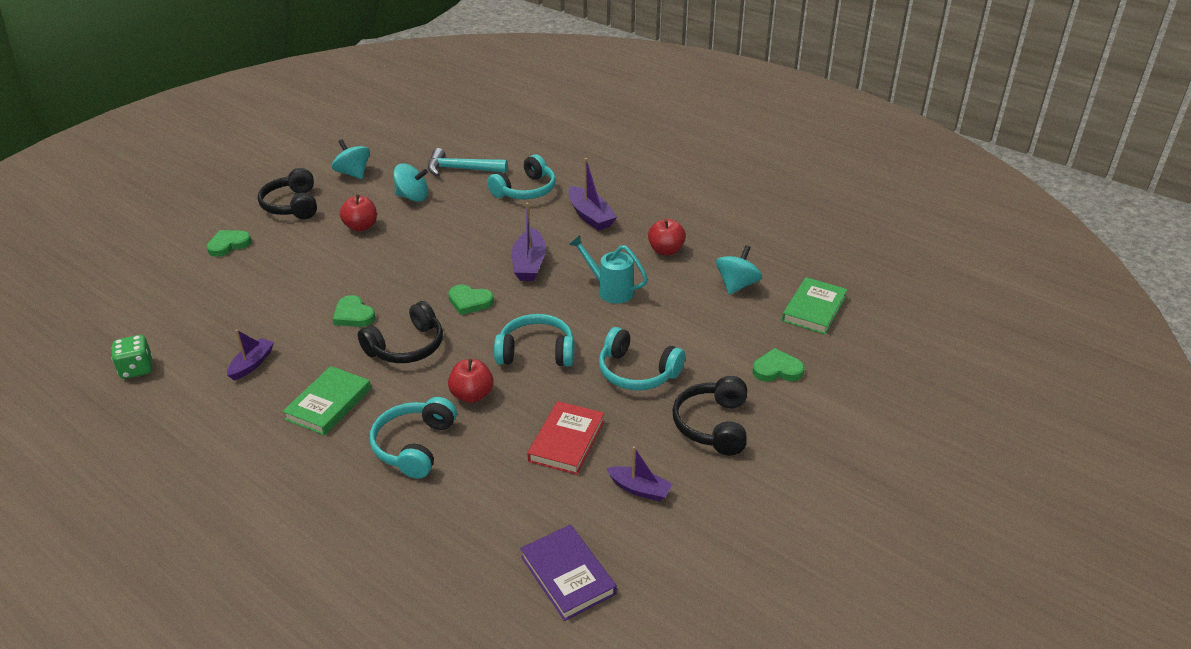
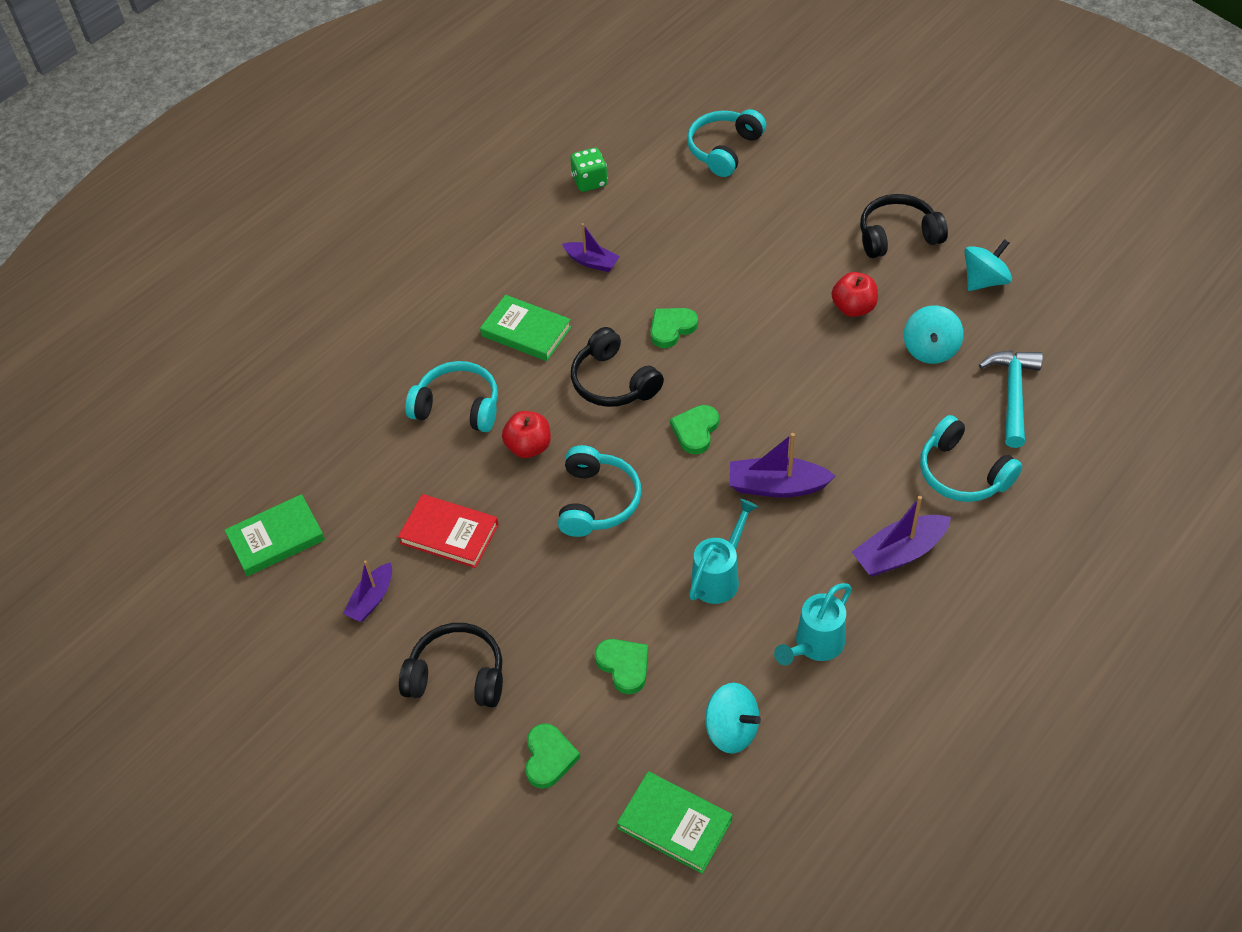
camera: 95 degrees right, 15 degrees up
(228, 245) = (807, 198): green heart -> green heart (624, 666)
(568, 575) = (276, 538): purple book -> green book
(637, 372) = (554, 602): turquoise headphones -> turquoise headphones (724, 149)
(666, 250) = (815, 645): red apple -> turquoise watering can

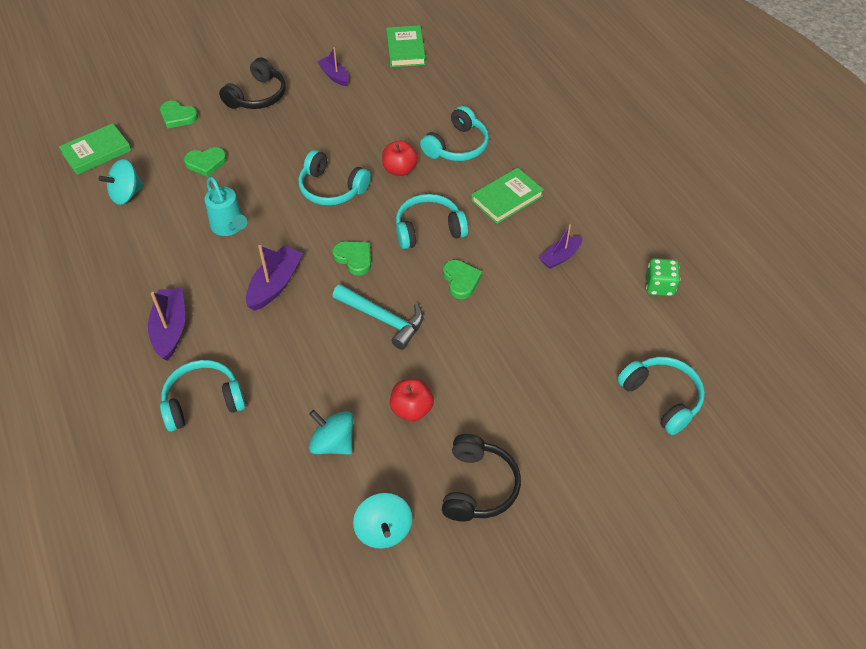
camera: 110 degrees right, 0 degrees up
(449, 534) = (356, 117): red book -> none
(613, 382) = (428, 229): black headphones -> turquoise headphones
(815, 645) = (144, 254): turquoise watering can -> none
(1012, 394) = (248, 479): turquoise hammer -> turquoise hammer (383, 319)

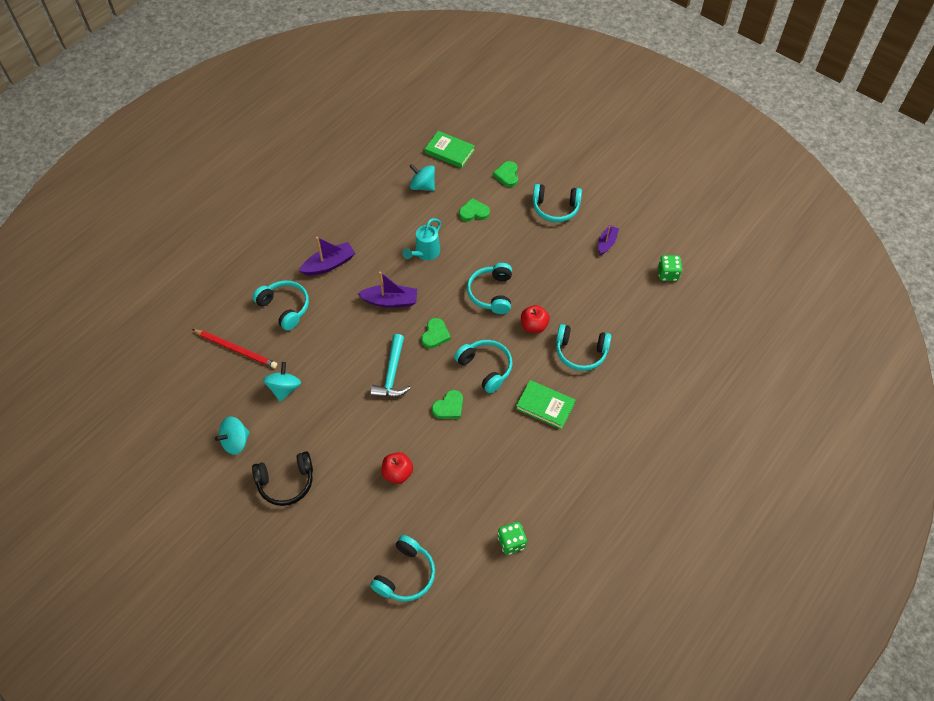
camera: 65 degrees right, 5 degrees up
(206, 163) = (474, 212): green heart -> green heart turned 120 degrees clockwise
(232, 483) = (236, 349): none -> red pencil
(257, 96) = (555, 208): black headphones -> turquoise headphones
(405, 49) = (667, 274): green book -> green dice
(411, 409) = (327, 421): red apple -> red apple (397, 473)
(560, 257) = (505, 463): purple boat -> none

